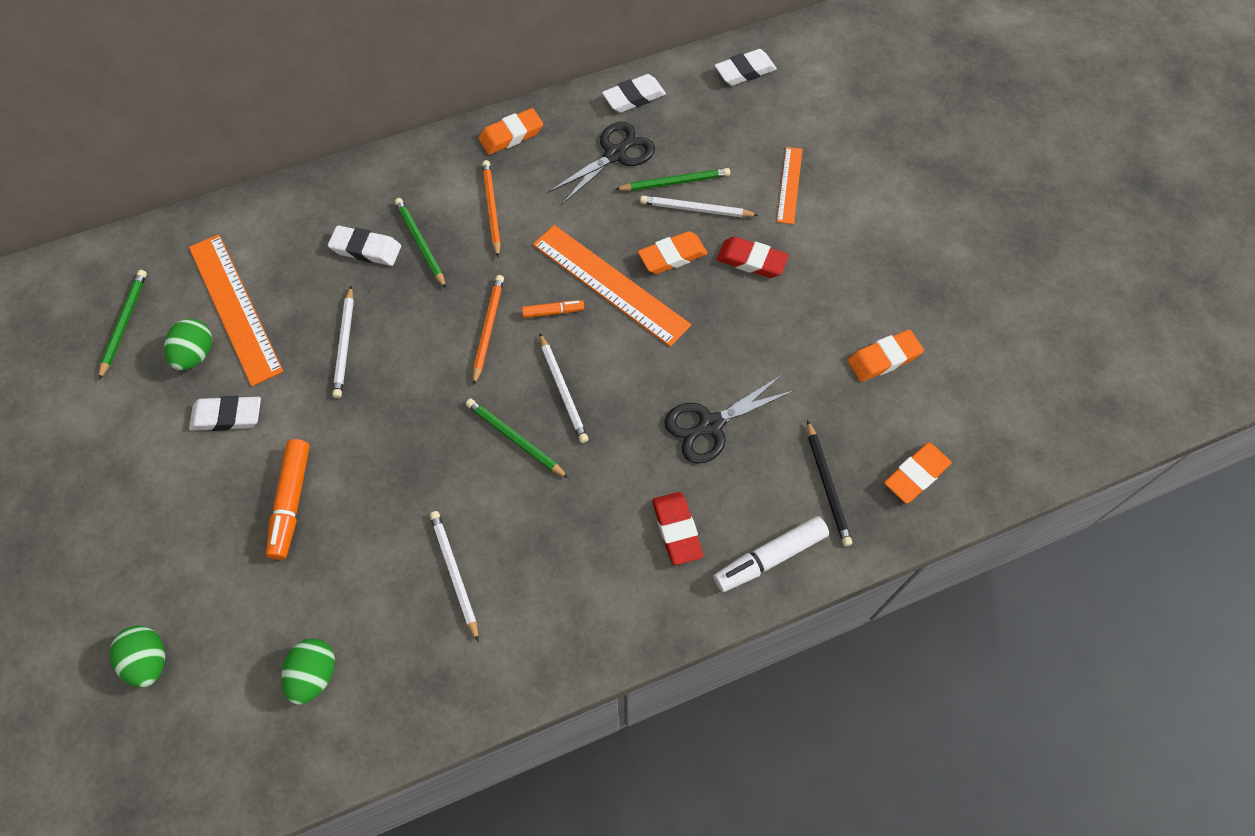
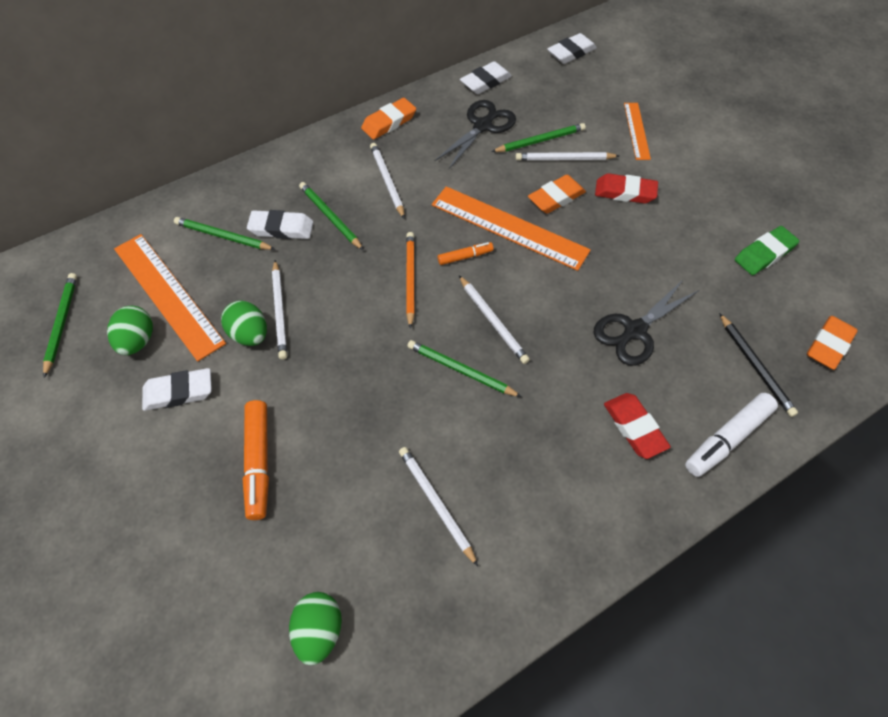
camera: 10 degrees left, 5 degrees down
(149, 661) = (140, 648): green egg -> green egg (249, 334)
(303, 249) = (223, 236): none -> green pencil
(491, 209) = (387, 181): orange pencil -> white pencil
(883, 358) = (764, 254): orange eraser -> green eraser

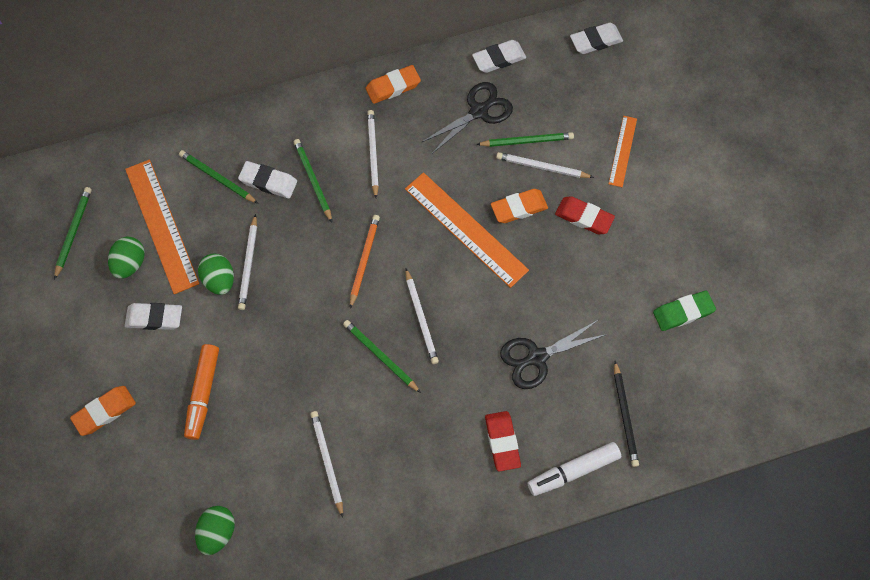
camera: 15 degrees right, 10 degrees up
(465, 257) = (417, 249): orange marker -> none
(828, 345) = (697, 413): orange eraser -> orange eraser (105, 411)

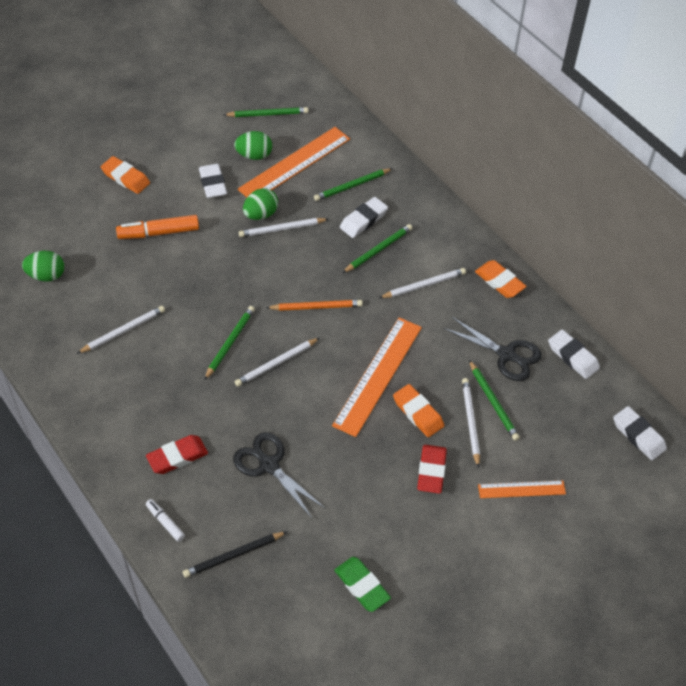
camera: 70 degrees right, 15 degrees down
(217, 178) = (352, 186): green pencil -> green pencil turned 135 degrees counterclockwise
(268, 182) = (363, 220): white eraser -> white eraser turned 45 degrees clockwise
(573, 471) = (165, 522): white marker -> white marker, size x0.56

